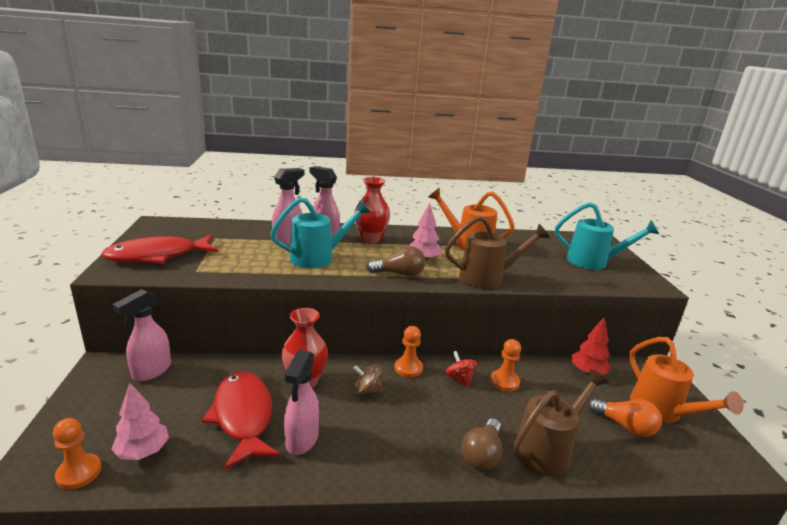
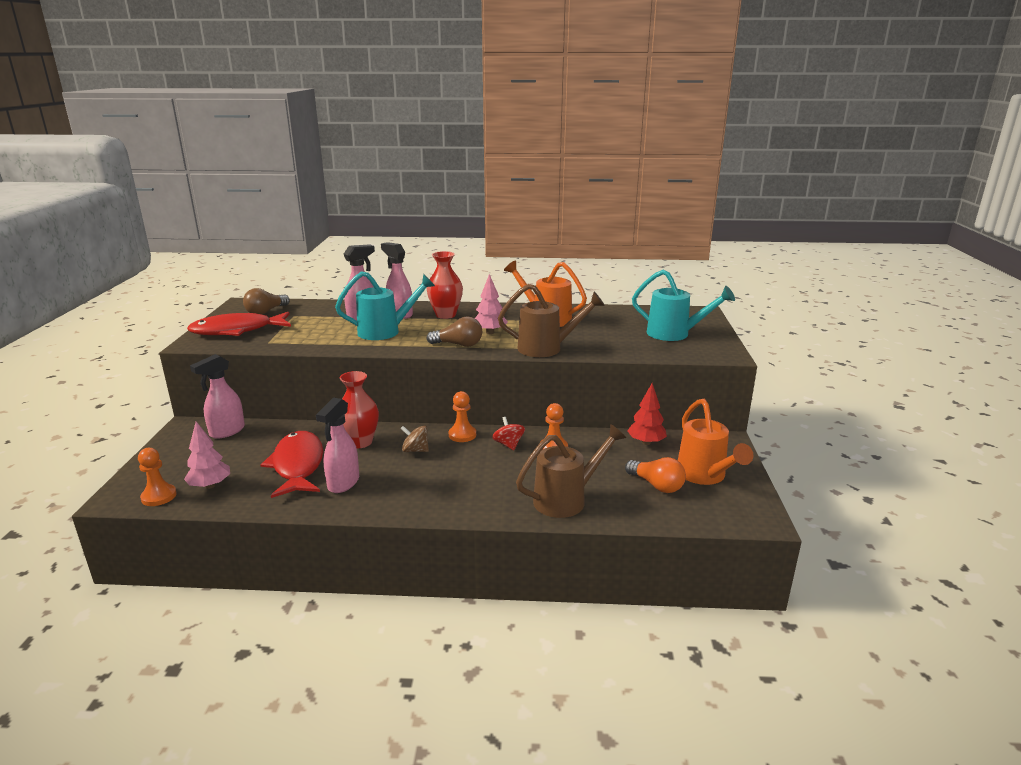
camera: 10 degrees right, 0 degrees up
(482, 455) = (501, 500): brown light bulb -> brown light bulb (266, 312)

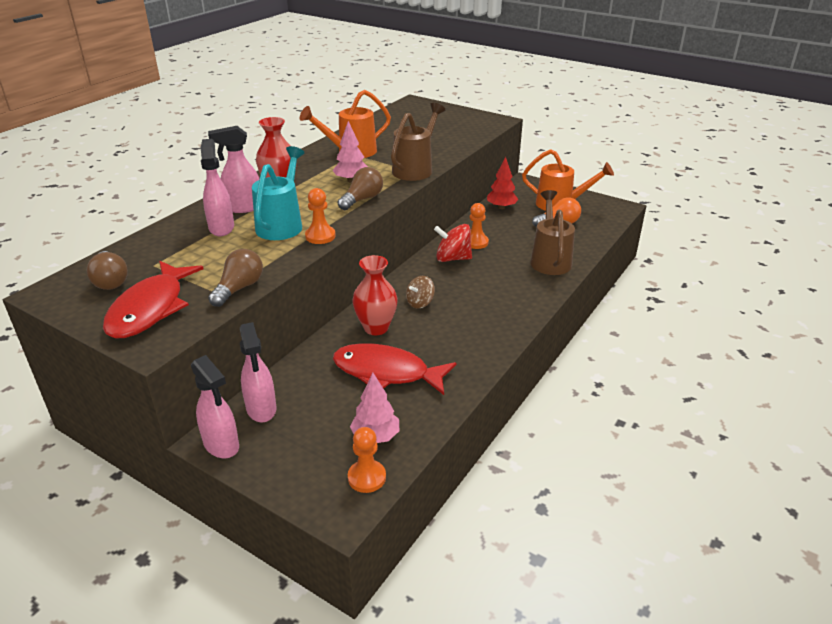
camera: 60 degrees left, 10 degrees up
(278, 345) = (239, 288): none -> brown light bulb
(343, 483) = (443, 352): pink spray bottle -> pink spray bottle (221, 445)
(462, 435) = (416, 274): orange pawn -> orange pawn (320, 236)
(508, 444) = (452, 258): red spinning top -> red spinning top, size x1.51
(674, 334) = (443, 122): turquoise watering can -> none

